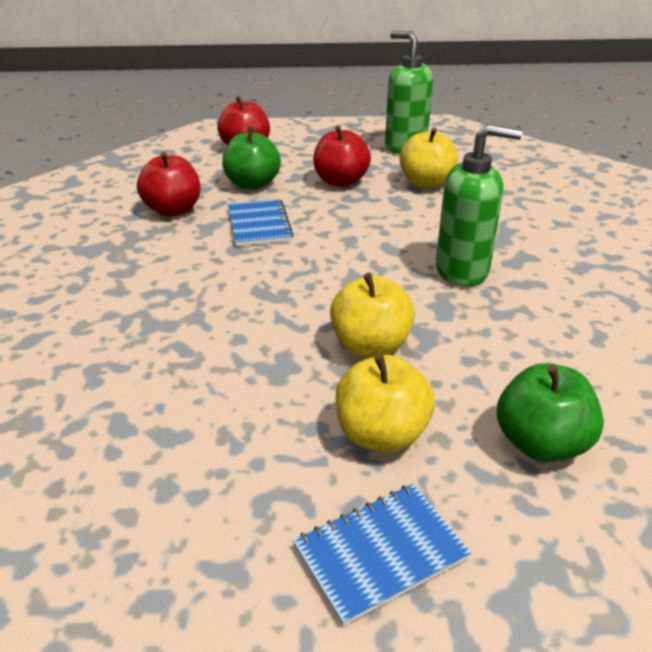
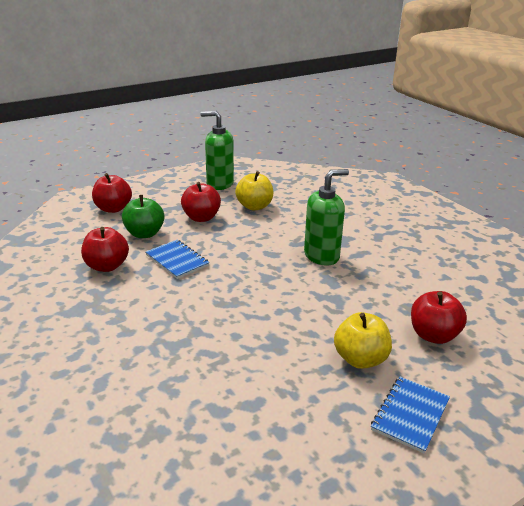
camera: 30 degrees left, 5 degrees down
(370, 346) = (312, 314): yellow apple -> none
(541, 443) = (433, 335): green apple -> red apple

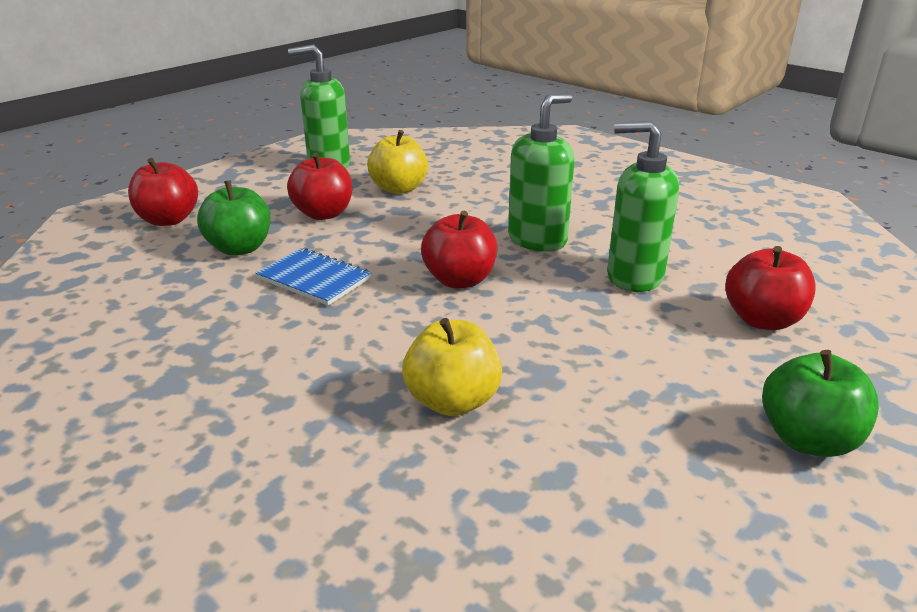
camera: 15 degrees left, 0 degrees up
(107, 266) = (195, 305): red apple -> red apple (459, 280)
(360, 359) = (682, 372): yellow apple -> yellow apple (452, 401)
(368, 291) = (634, 277): none -> green soap dispenser
(410, 415) = (807, 439): blue notebook -> green apple

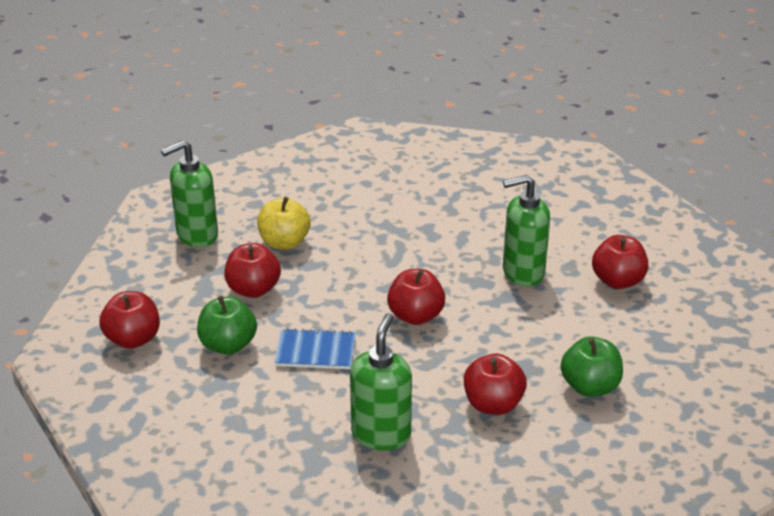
camera: 30 degrees left, 5 degrees up
(452, 401) = (493, 404): yellow apple -> red apple
(537, 240) = (435, 261): green soap dispenser -> green soap dispenser (381, 434)
(807, 439) = (683, 354): green apple -> green apple (590, 387)

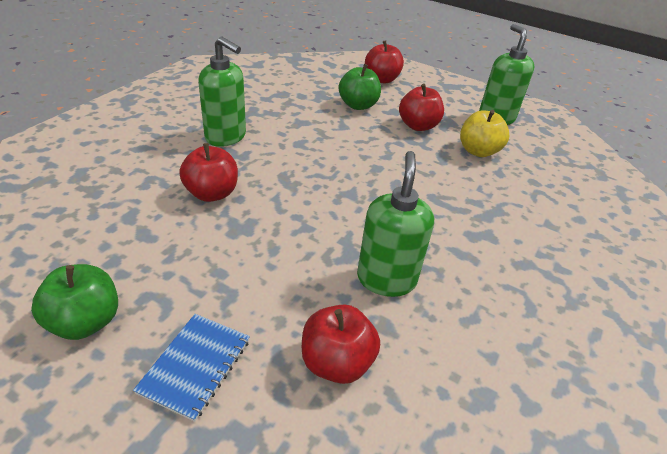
camera: 105 degrees right, 5 degrees up
(316, 351) = (331, 133): blue notebook -> blue notebook (195, 366)
(415, 316) = (349, 188): red apple -> none
(590, 387) = (184, 258): green apple -> green apple (85, 322)

